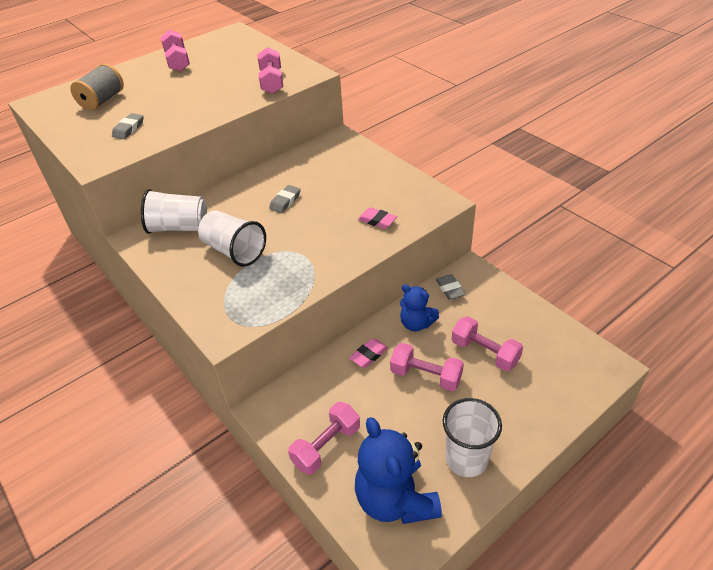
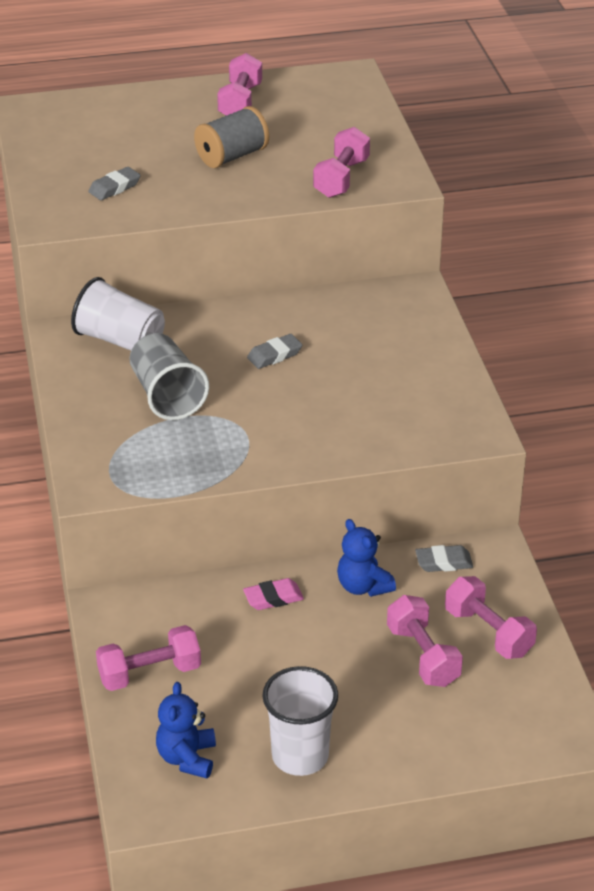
camera: 25 degrees right, 5 degrees down
(102, 101) = (107, 133): grey spool -> grey spool (232, 156)
(234, 251) = (167, 396): white cup -> grey cup
(377, 220) = (373, 425): pink eraser -> none
(395, 499) = (187, 758): blue teddy bear -> blue teddy bear, size x0.58
(425, 376) = (325, 650): pink dumbbell -> pink dumbbell (488, 632)
(450, 289) = (443, 562): grey eraser -> grey eraser turned 75 degrees clockwise

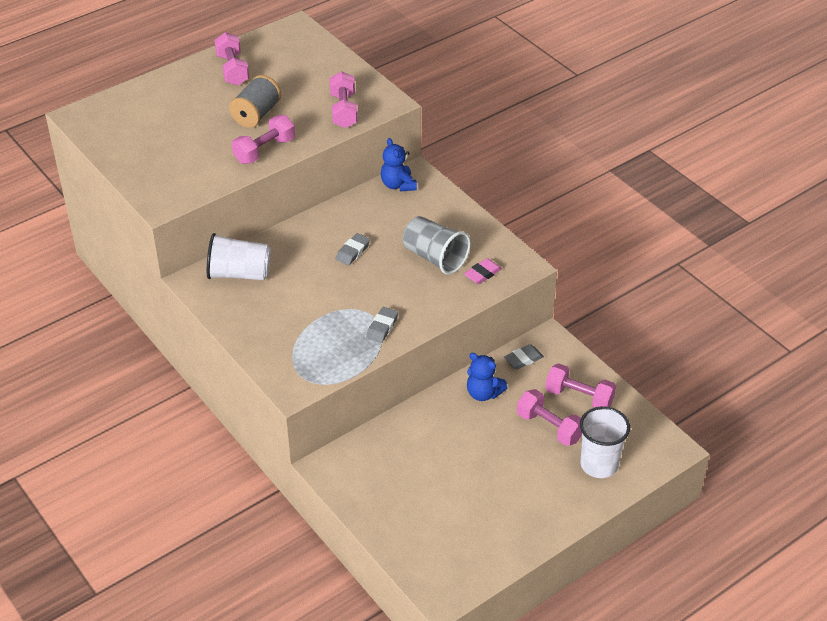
camera: 25 degrees left, 5 degrees up
(114, 187) = (190, 162): grey eraser -> grey eraser (382, 327)
(149, 673) = (385, 502): pink dumbbell -> pink dumbbell (264, 151)
(167, 396) = (300, 305): grey cup -> grey cup (435, 258)
(187, 758) = (446, 550): blue teddy bear -> blue teddy bear (398, 185)
(273, 598) = (431, 421): pink eraser -> pink eraser (482, 274)
(300, 756) = (516, 522): white cup -> white cup (599, 465)

